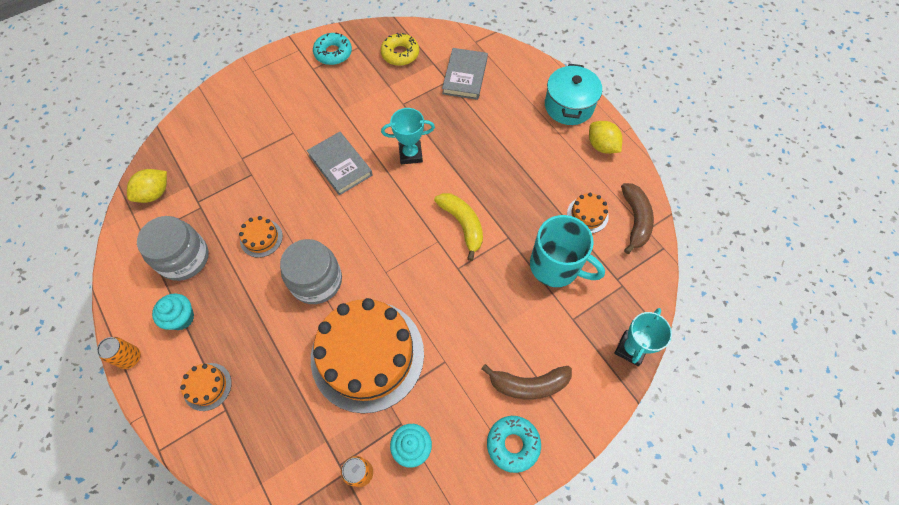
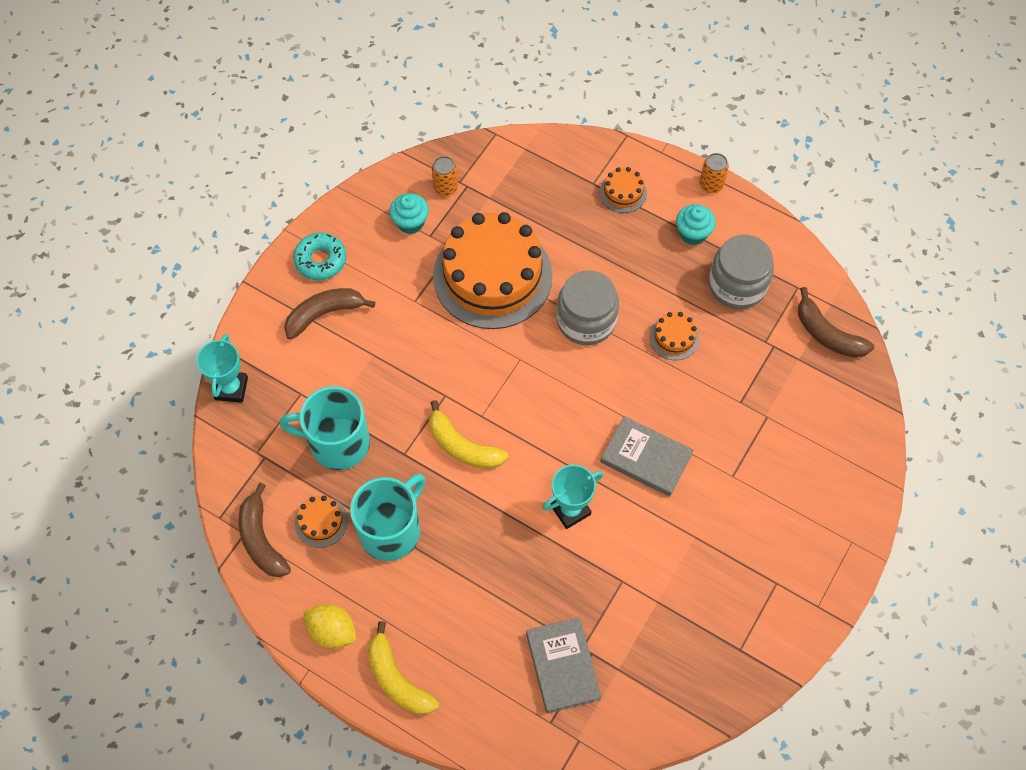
camera: 155 degrees right, 0 degrees up
(154, 193) = (827, 334): yellow lemon -> brown banana
(333, 53) = (767, 622): turquoise donut -> none
(400, 54) = (674, 664): yellow donut -> none
(539, 190) = (391, 530): none -> turquoise mug
(569, 106) = (397, 679): turquoise pot -> yellow banana

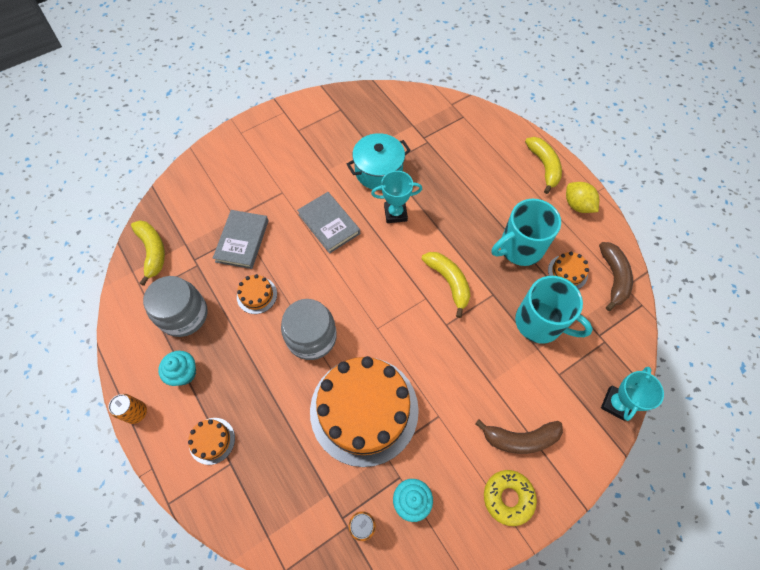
camera: 155 degrees left, 0 degrees up
(320, 260) = (508, 497): turquoise donut -> yellow donut
(562, 666) = (443, 137): grey book -> grey book (242, 241)
(625, 565) = (378, 171): none -> turquoise pot
(827, 334) = (153, 252): brown banana -> yellow banana

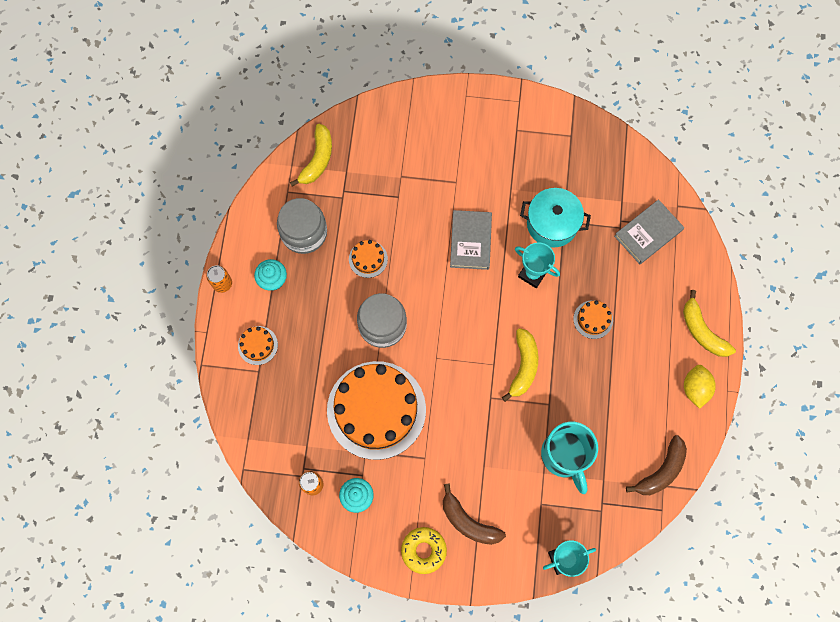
camera: 40 degrees right, 10 degrees up
(242, 241) = (391, 203): grey book -> grey book (648, 233)
(519, 248) = (608, 385): turquoise mug -> none
(544, 166) = (702, 331): yellow banana -> yellow banana turned 120 degrees clockwise
(567, 272) = (627, 436): orange cake -> orange cake (593, 319)

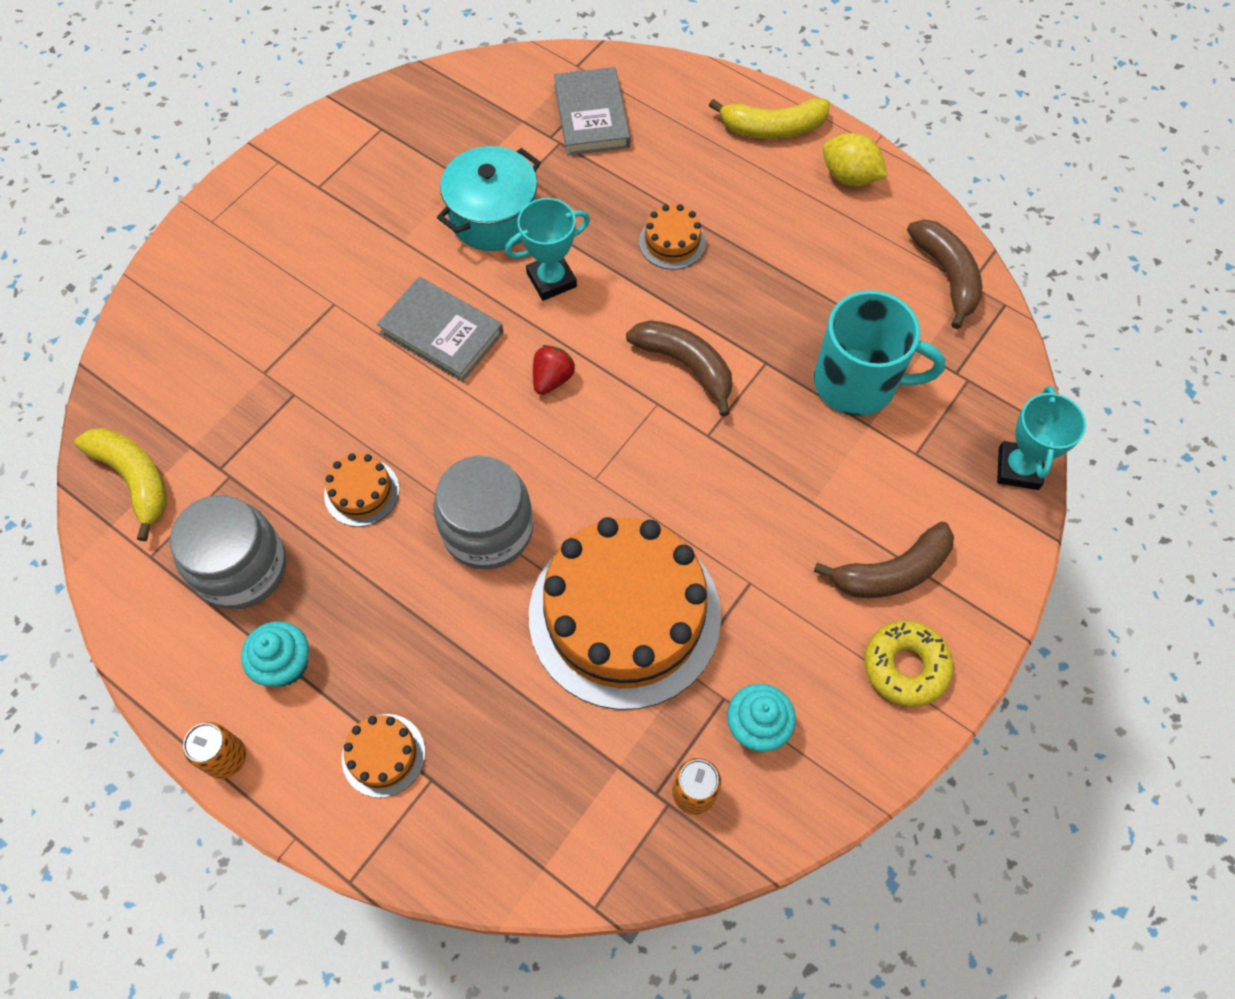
camera: 60 degrees left, 10 degrees down
(477, 307) = (552, 379): none -> red strawberry
(523, 366) = (686, 365): yellow banana -> brown banana

